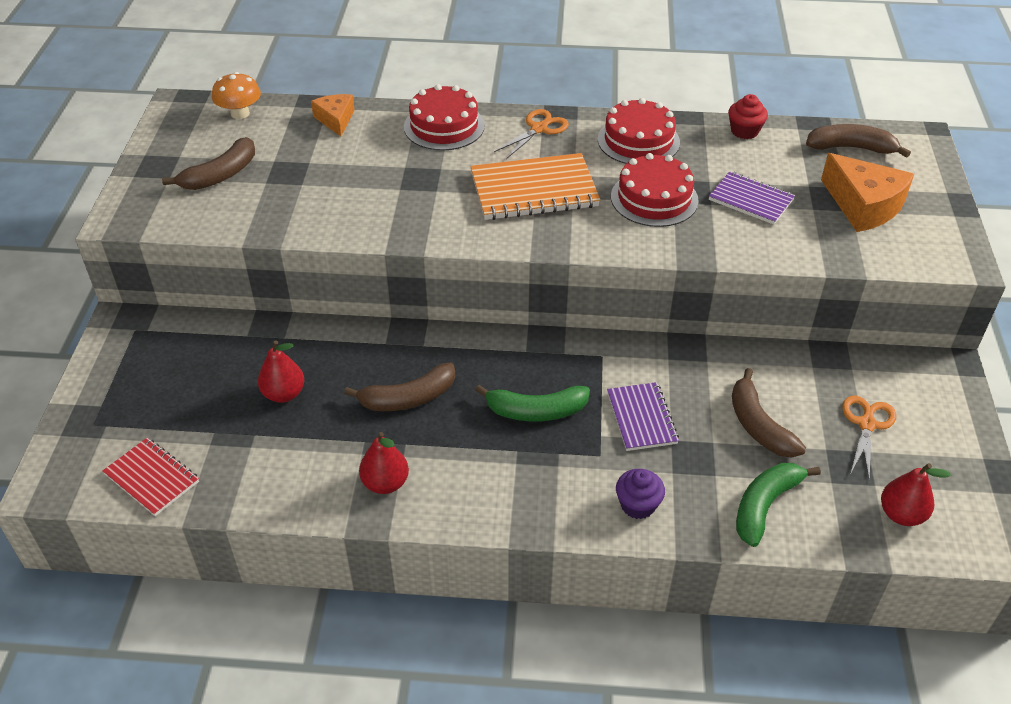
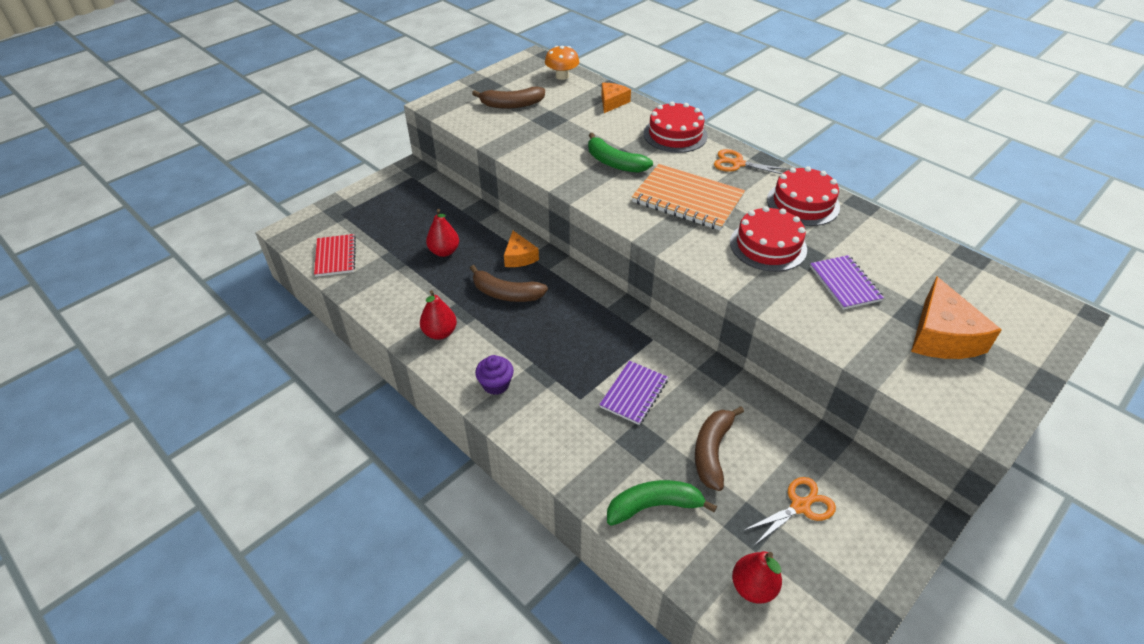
camera: 40 degrees right, 0 degrees up
(377, 351) = (519, 257): none -> orange cheese
(536, 411) = (571, 347): green banana -> green banana (614, 163)
(538, 129) = (737, 164): orange scissors -> orange scissors turned 150 degrees counterclockwise
(638, 505) = (568, 445): purple cupcake -> purple cupcake (496, 384)
(744, 131) = (899, 235): red cupcake -> none
(851, 148) = (984, 290): brown banana -> none

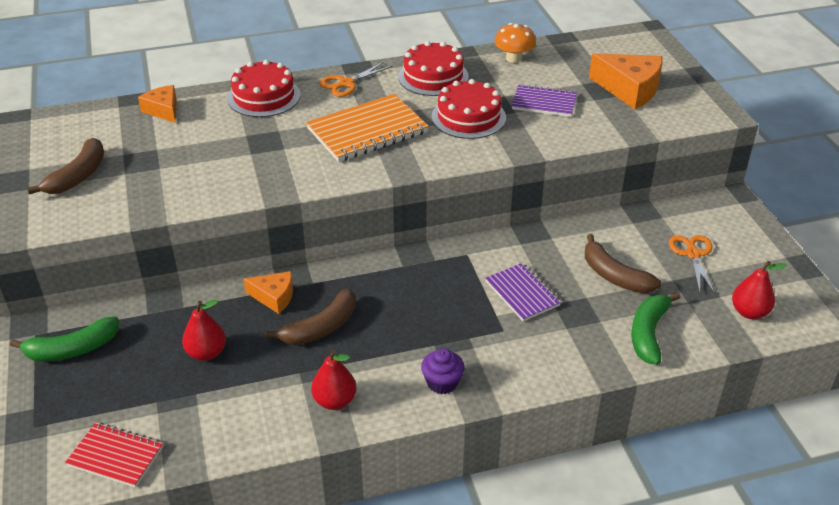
camera: 60 degrees left, 5 degrees down
(562, 76) = (70, 122): orange mushroom -> orange mushroom (513, 58)
(614, 163) = (266, 149): green banana -> green banana (72, 349)

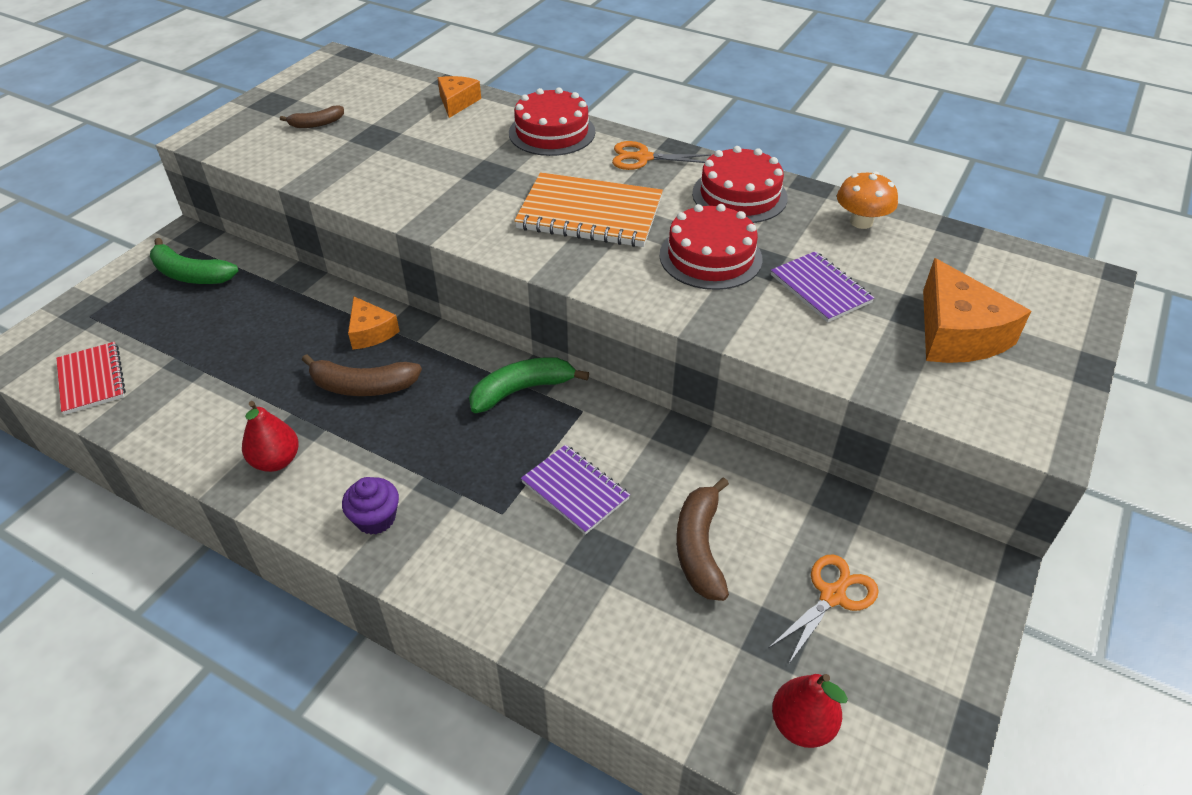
camera: 45 degrees right, 5 degrees up
(78, 176) = (316, 124): brown banana -> brown banana, size x0.61
(206, 353) = (259, 343): red pear -> none
(522, 293) = (575, 490): purple notebook -> purple notebook turned 60 degrees counterclockwise
(649, 333) = (641, 643): green banana -> green banana (522, 390)

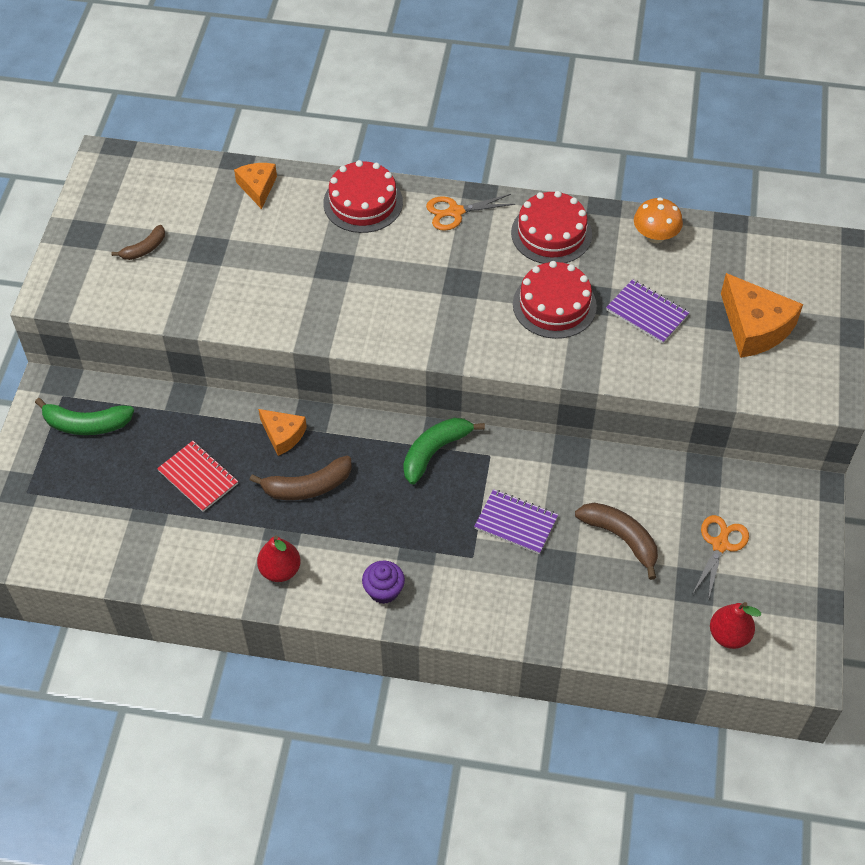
camera: 20 degrees left, 10 degrees up
(91, 380) = (78, 549): red notebook -> red notebook (198, 477)
(590, 214) = (441, 287): orange notebook -> none
(699, 547) = (621, 538): brown banana -> brown banana turned 150 degrees clockwise

